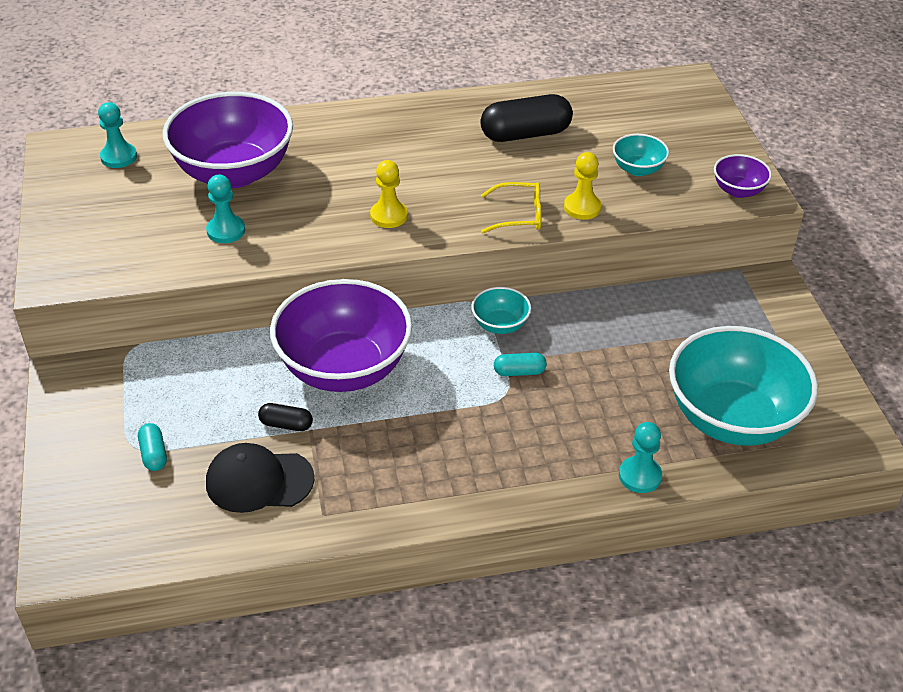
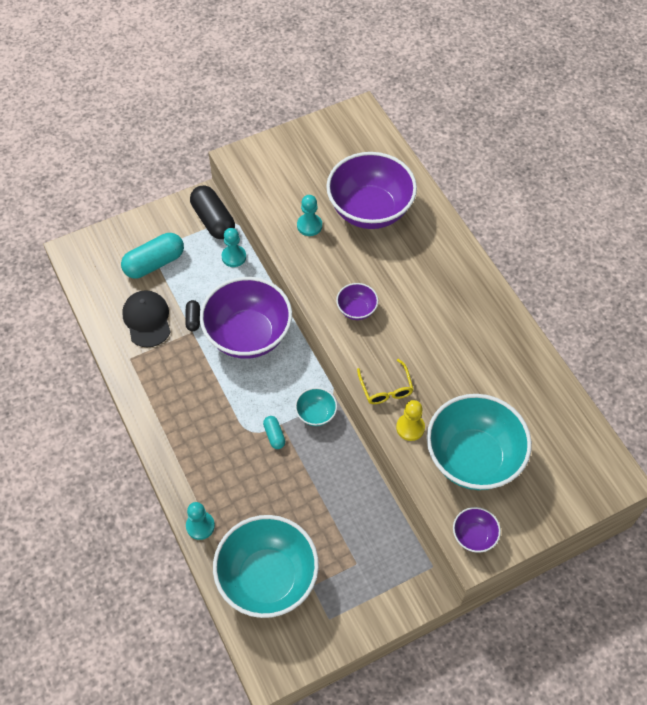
camera: 75 degrees right, 15 degrees up
(119, 157) = (362, 145): turquoise pawn -> turquoise pawn (234, 257)
(154, 454) = (154, 263): turquoise capsule -> turquoise capsule, size x2.02
(389, 216) = (356, 310): yellow pawn -> purple bowl
(525, 134) = (487, 372): black capsule -> black capsule (213, 220)
(638, 169) = (473, 458): turquoise bowl -> turquoise bowl, size x2.24

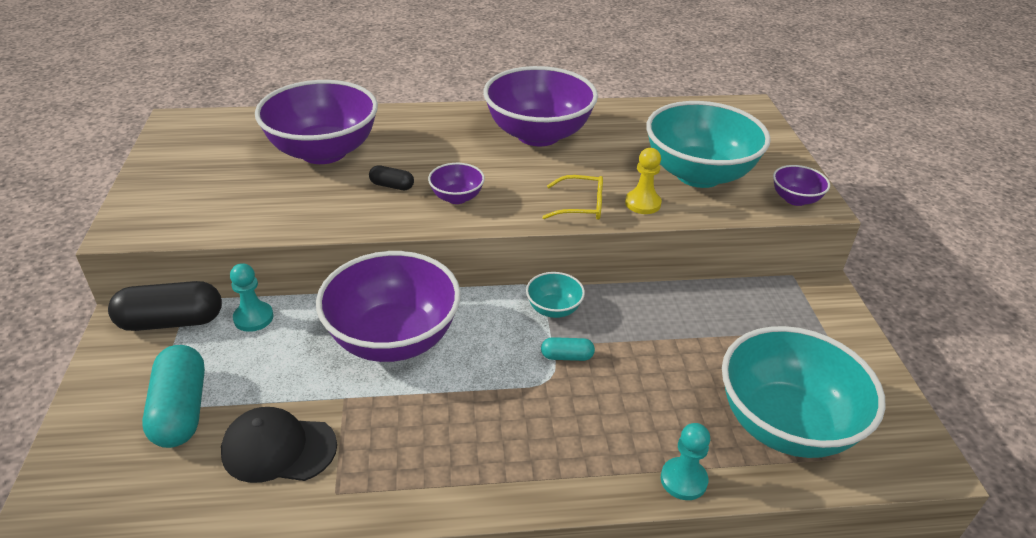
camera: 70 degrees left, 20 degrees down
(193, 319) = (322, 390): black capsule -> black capsule (392, 186)
(309, 225) = (301, 199): turquoise pawn -> none
(469, 330) = (538, 135): none -> purple bowl

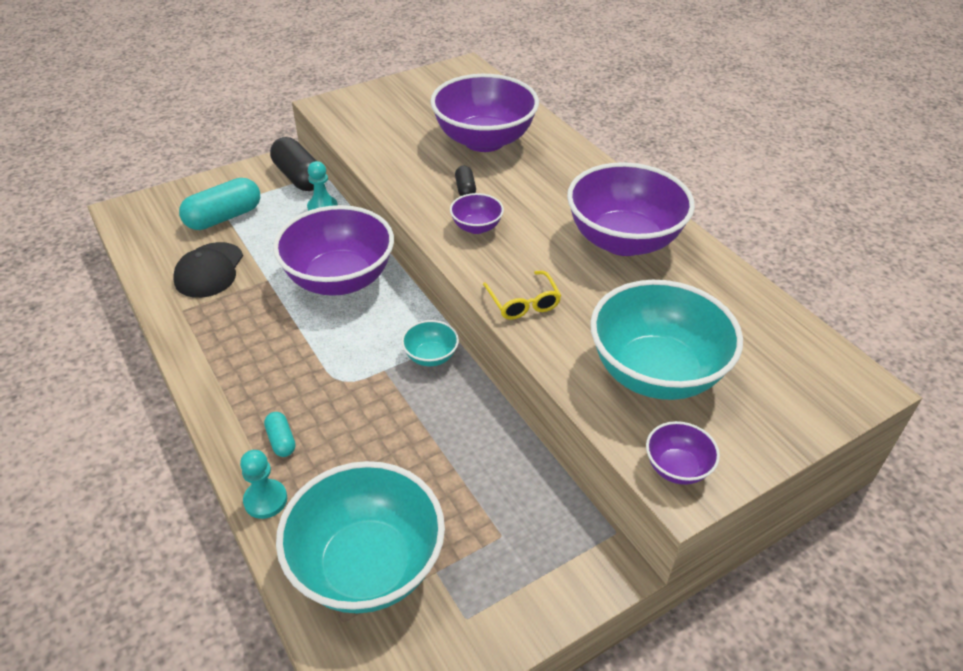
camera: 65 degrees right, 5 degrees up
(278, 448) = (209, 270): black cap -> black cap turned 150 degrees counterclockwise
(567, 356) = (375, 383): turquoise capsule -> turquoise capsule (281, 440)
(642, 203) = (562, 343): yellow pawn -> none

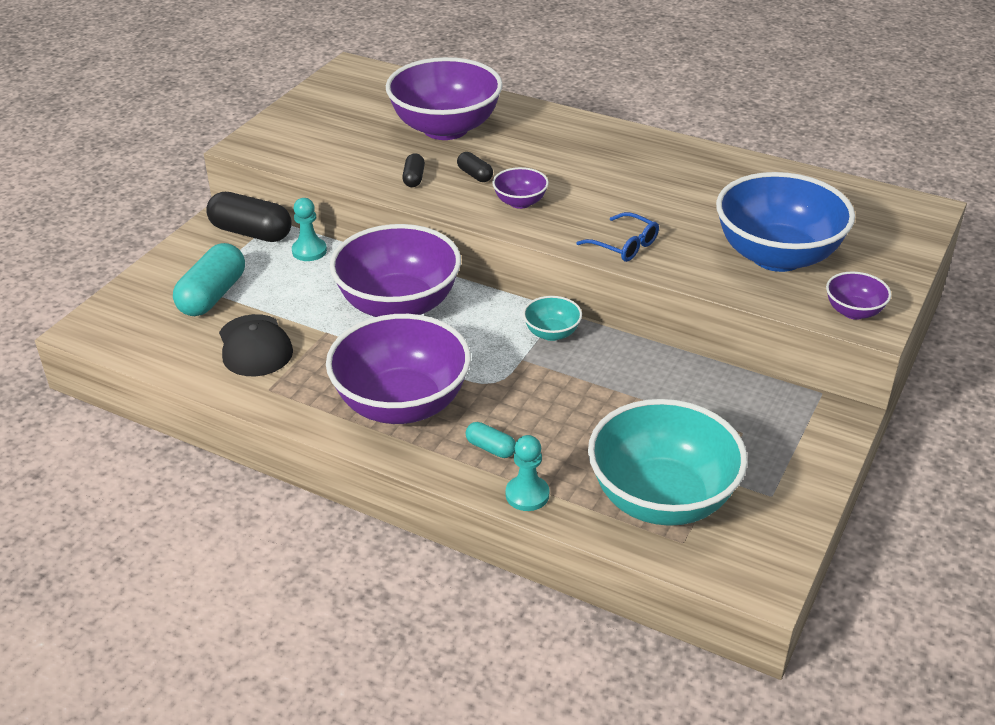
camera: 30 degrees left, 5 degrees down
(415, 175) = (414, 178): none -> black capsule
(523, 302) = (624, 245): yellow glasses -> blue glasses
(623, 240) = (655, 170): purple bowl -> purple bowl (402, 404)
(656, 373) = (777, 256): turquoise bowl -> blue bowl

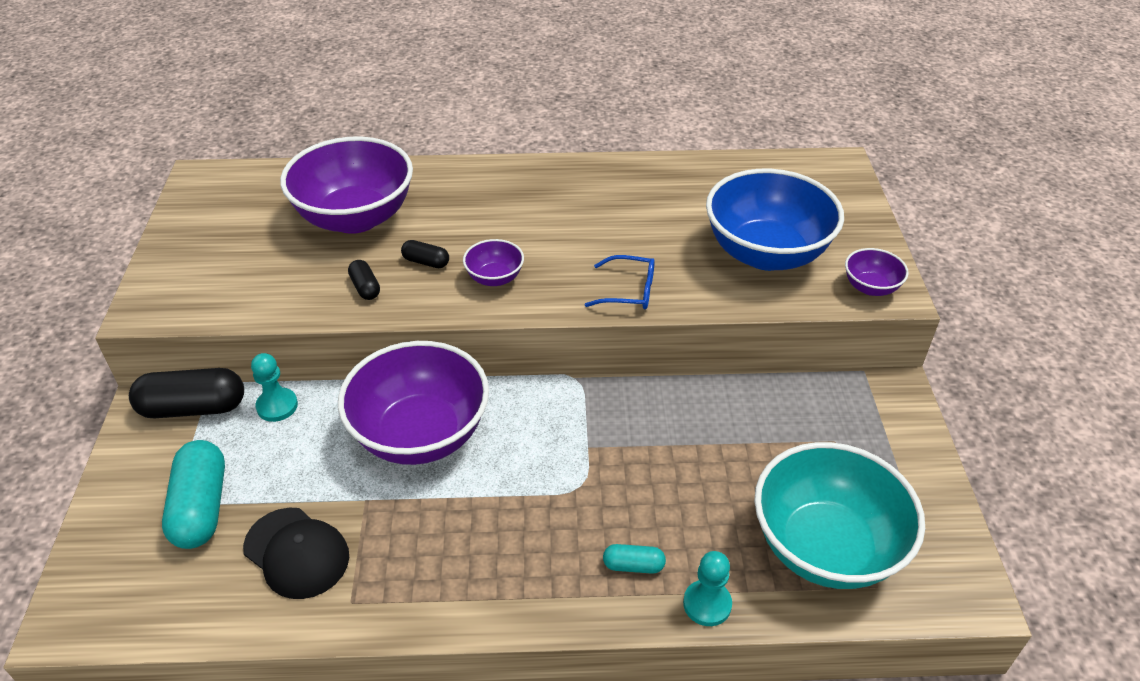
camera: 30 degrees left, 5 degrees up
(402, 404) = (508, 554): purple bowl -> none
(551, 333) = (594, 405): turquoise bowl -> none

